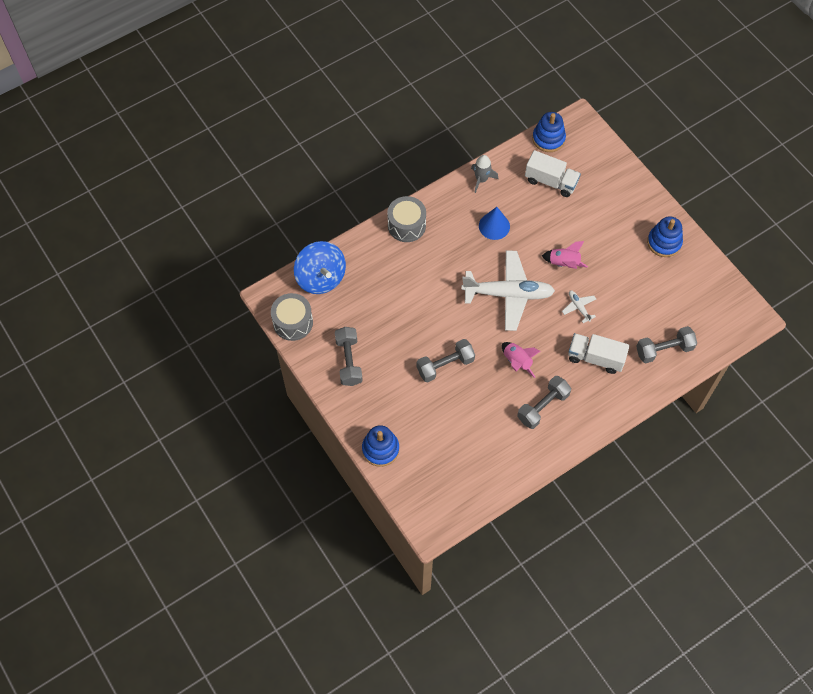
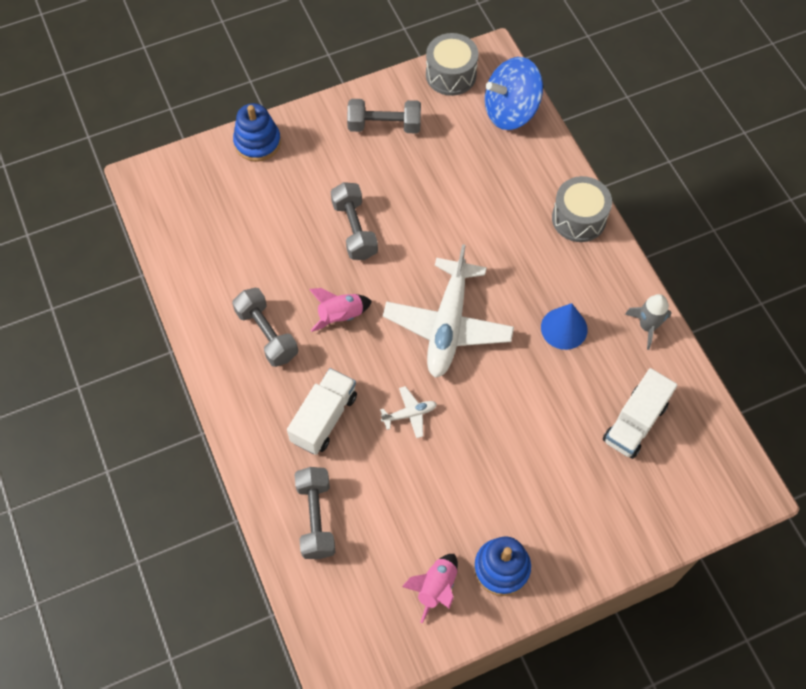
camera: 100 degrees right, 0 degrees up
(548, 139) = (717, 436): blue stacking toy -> none
(564, 263) = (486, 410): pink rocket -> pink rocket (436, 587)

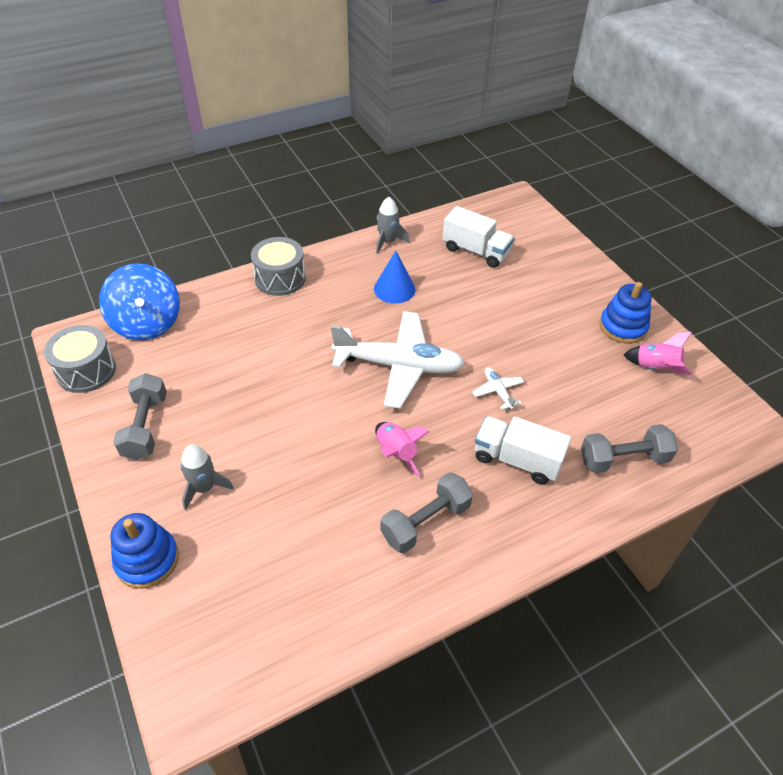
camera: 95 degrees left, 15 degrees down
(318, 172) = (204, 488): none -> grey rocket
(354, 230) = (286, 447): grey dumbbell -> none

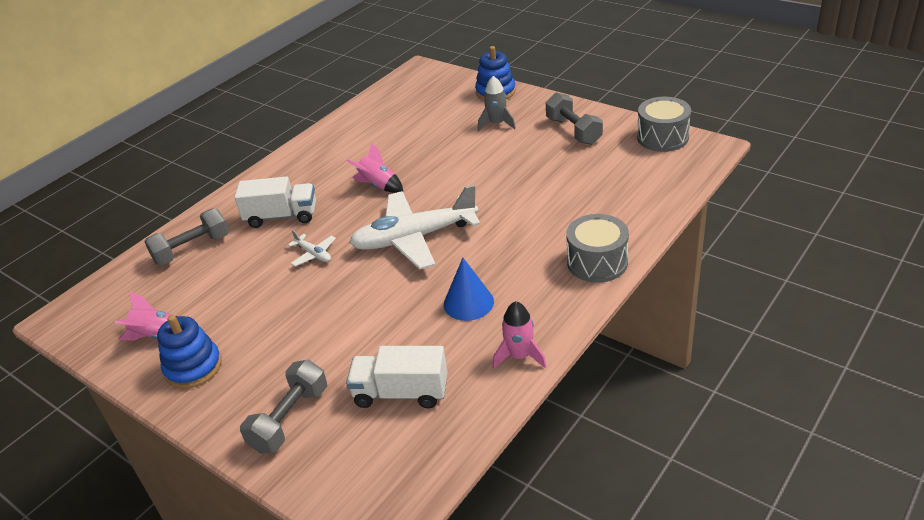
camera: 160 degrees right, 10 degrees down
(147, 323) = (666, 179): blue spinning top -> none
(387, 242) = (519, 356): grey rocket -> pink rocket
(426, 522) = (336, 163): grey dumbbell -> grey dumbbell (290, 419)

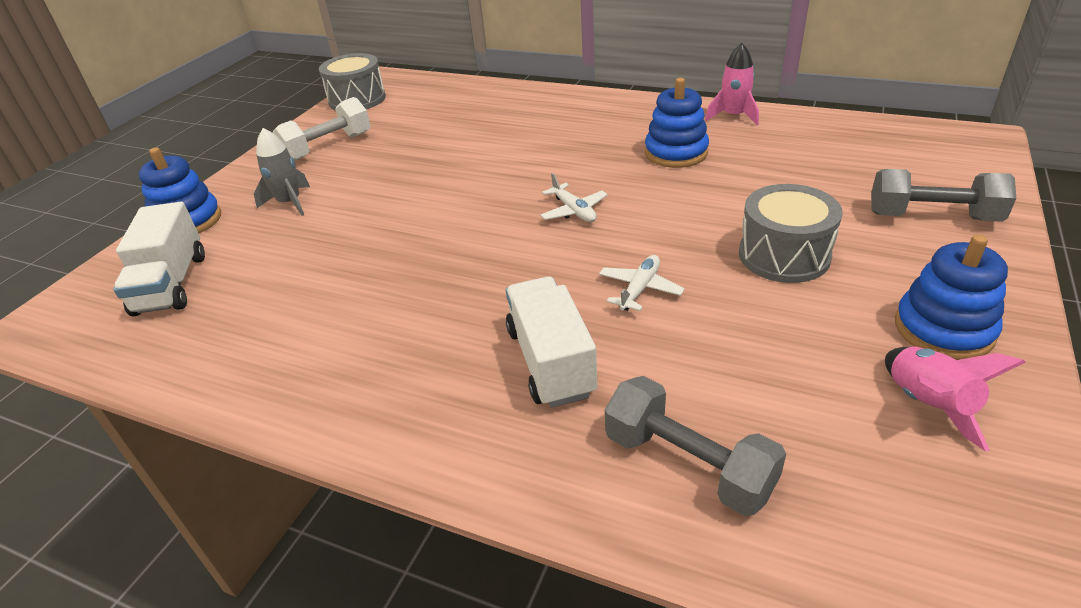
camera: 105 degrees left, 0 degrees up
(378, 186) = (450, 272): pink rocket -> none
(401, 393) = (830, 161): white truck -> white truck (171, 284)
(414, 238) = (573, 211): white plane -> white plane, size x0.42
(468, 303) = (676, 153): blue cone -> blue stacking toy
(573, 131) = (328, 147): grey dumbbell -> white dumbbell
(597, 262) = (582, 103): grey drum -> grey drum (784, 255)

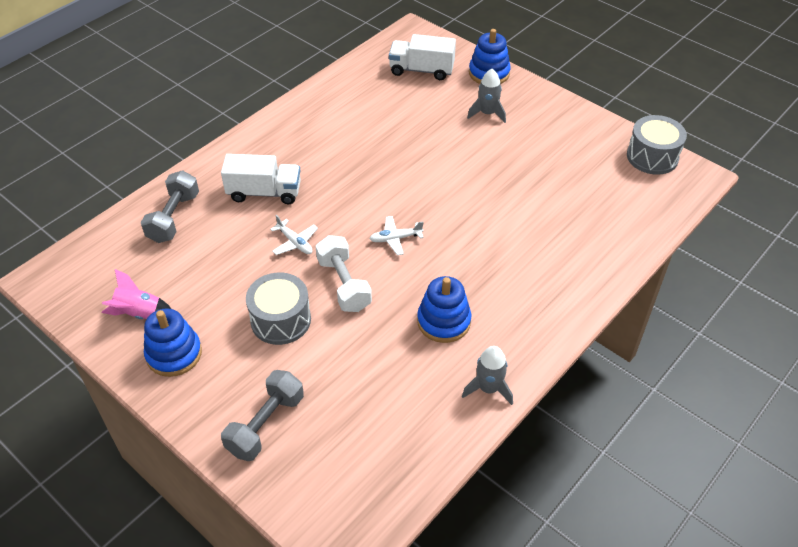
camera: 105 degrees right, 10 degrees up
(328, 147) = (564, 134): white dumbbell -> white dumbbell (344, 284)
(688, 464) = (174, 218): grey dumbbell -> grey dumbbell turned 45 degrees counterclockwise
(733, 116) = (488, 388): pink rocket -> grey rocket

